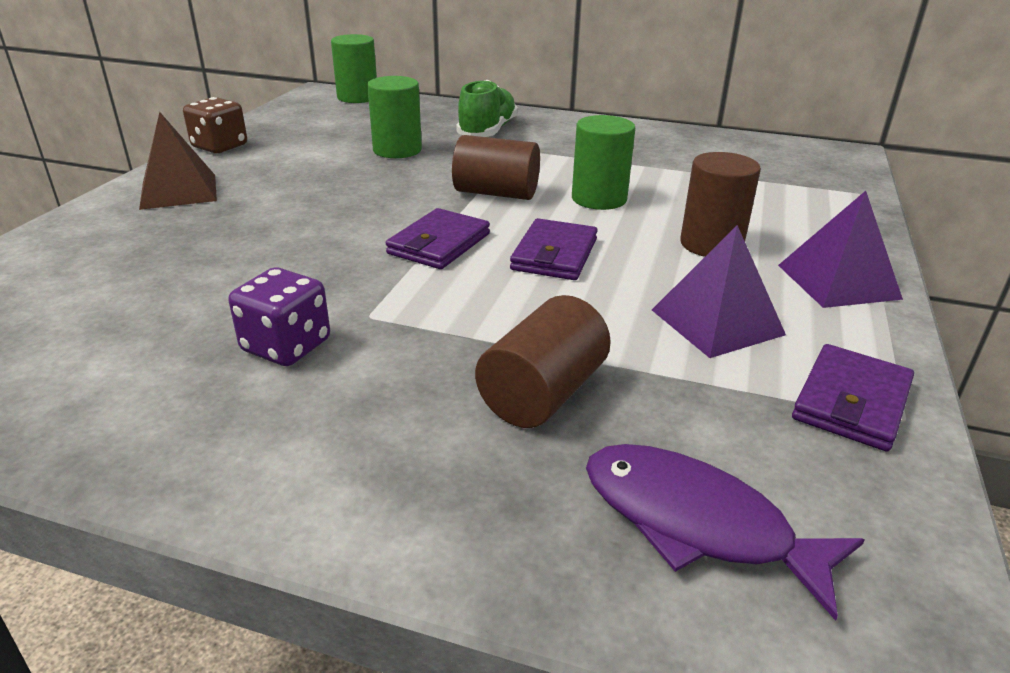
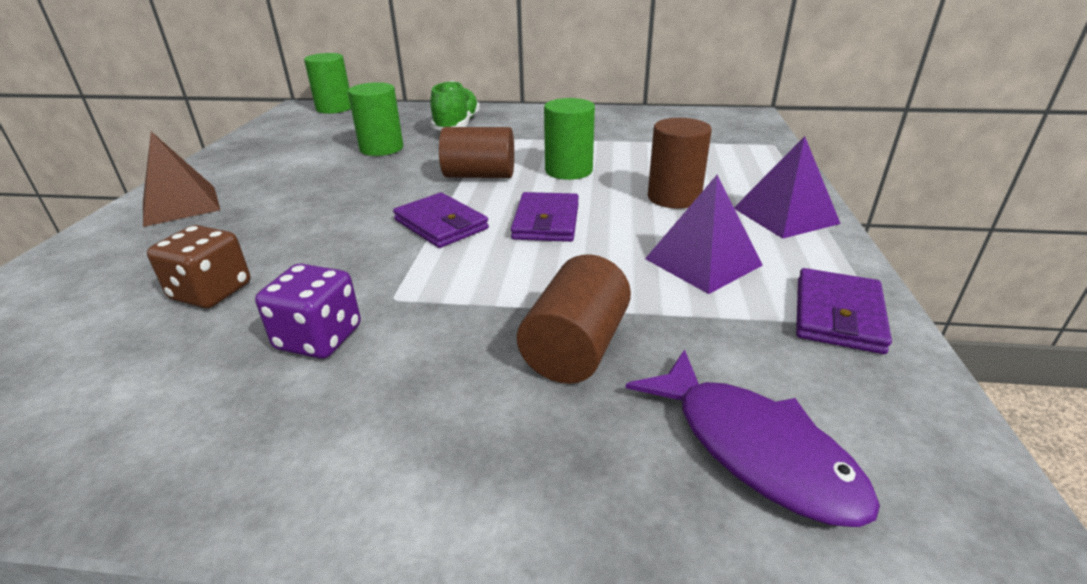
camera: 10 degrees left, 0 degrees up
(220, 146) = (214, 161): brown dice -> brown dice (211, 292)
(439, 244) = (441, 224): purple wallet -> purple wallet turned 60 degrees counterclockwise
(696, 523) = (754, 449): purple fish -> purple fish turned 150 degrees counterclockwise

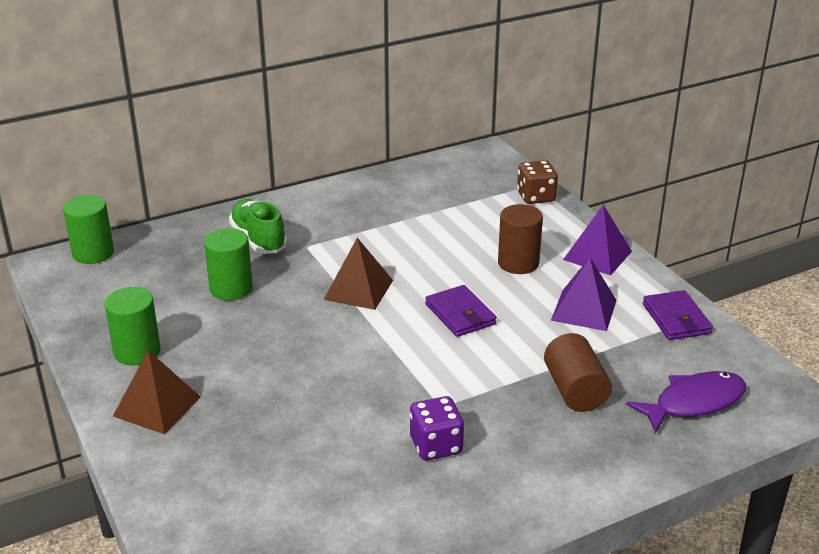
camera: 35 degrees left, 0 degrees up
(211, 292) = (319, 451): brown dice -> brown dice (536, 197)
(441, 224) = (393, 343): purple wallet -> none
(479, 175) = (358, 290): brown cylinder -> brown pyramid
(568, 171) = (419, 261): green cylinder -> green cylinder (137, 351)
(754, 449) = (694, 403): purple fish -> purple fish turned 45 degrees counterclockwise

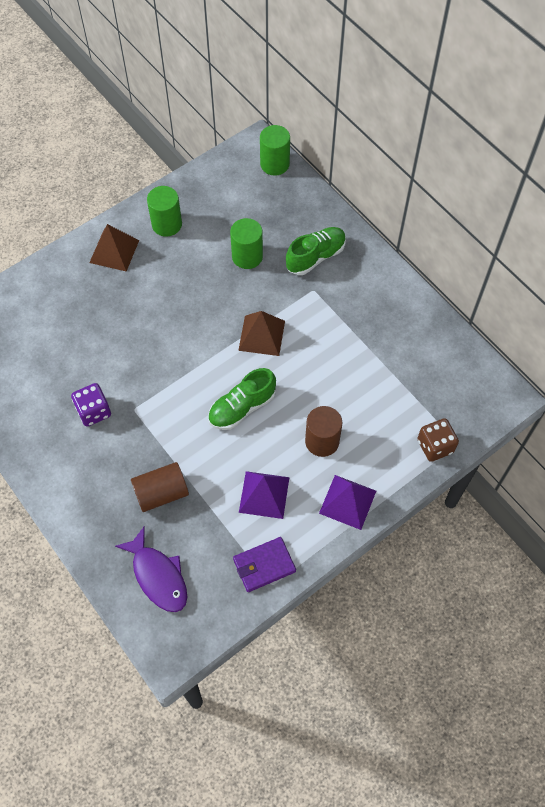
camera: 80 degrees right, 30 degrees up
(460, 314) = (242, 407): purple wallet -> green shoe

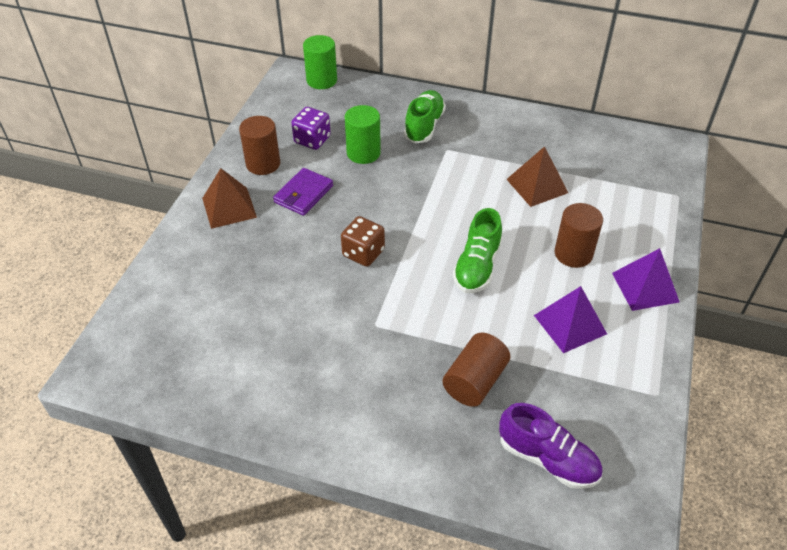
camera: 35 degrees left, 15 degrees down
(94, 411) = (335, 350): purple dice -> purple dice (312, 140)
(158, 576) = (547, 459): purple fish -> purple shoe
(167, 224) = (263, 164): green cylinder -> brown cylinder
(261, 335) = (436, 203): brown pyramid -> brown pyramid (537, 186)
(264, 565) = (633, 383): purple wallet -> purple wallet (303, 194)
(435, 446) = (664, 207): brown dice -> brown dice (363, 253)

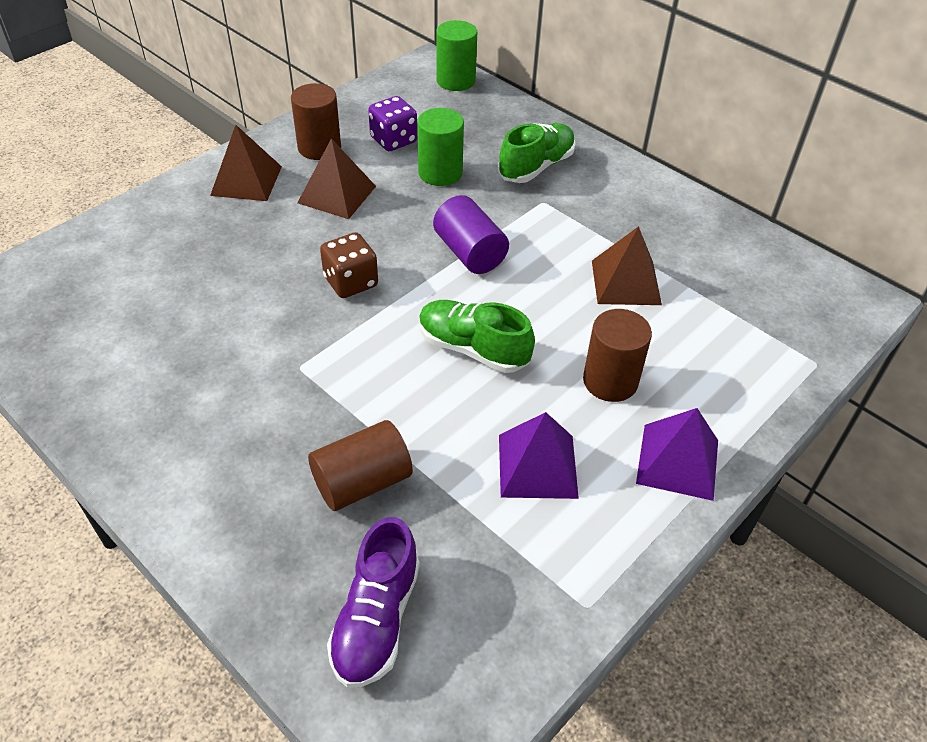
camera: 25 degrees right, 0 degrees up
(303, 194) = (337, 194): purple wallet -> brown pyramid
(426, 202) = (470, 253): none -> purple cylinder
(477, 267) = (473, 349): green shoe -> green shoe turned 75 degrees clockwise
(547, 459) = (376, 619): purple shoe -> purple shoe turned 45 degrees clockwise

